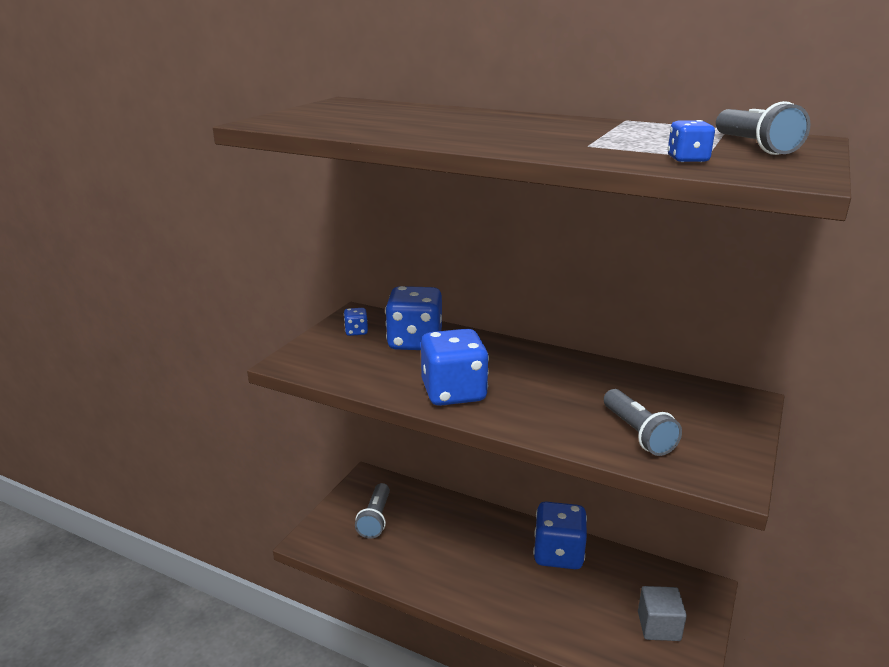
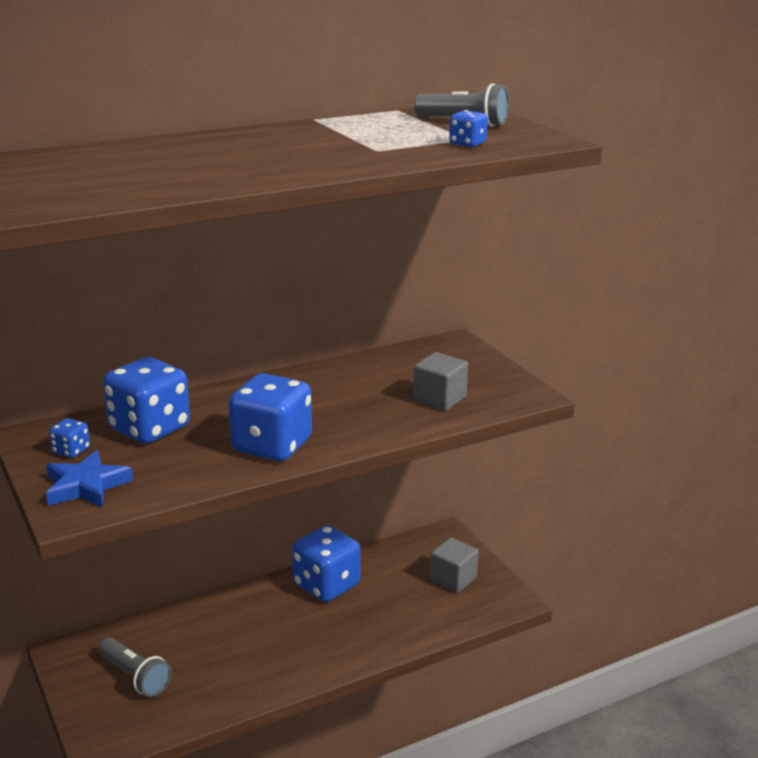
camera: 55 degrees left, 0 degrees up
(322, 354) = (86, 486): none -> blue star
(637, 433) = (439, 399): grey flashlight -> grey cube

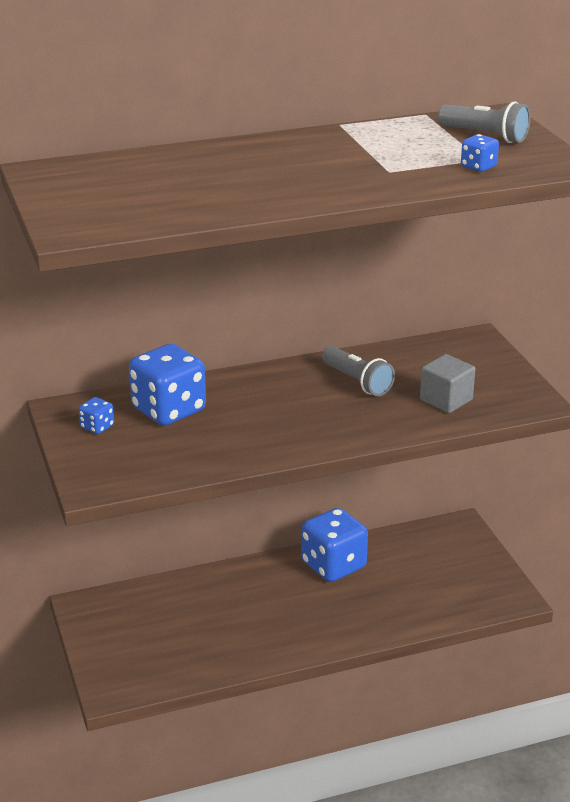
camera: 10 degrees right, 5 degrees up
(86, 486) = (108, 462): blue star -> none
(135, 677) = (144, 634): grey flashlight -> grey flashlight (357, 382)
(272, 446) = (278, 436): blue dice -> none
(453, 579) = (459, 571): grey cube -> none

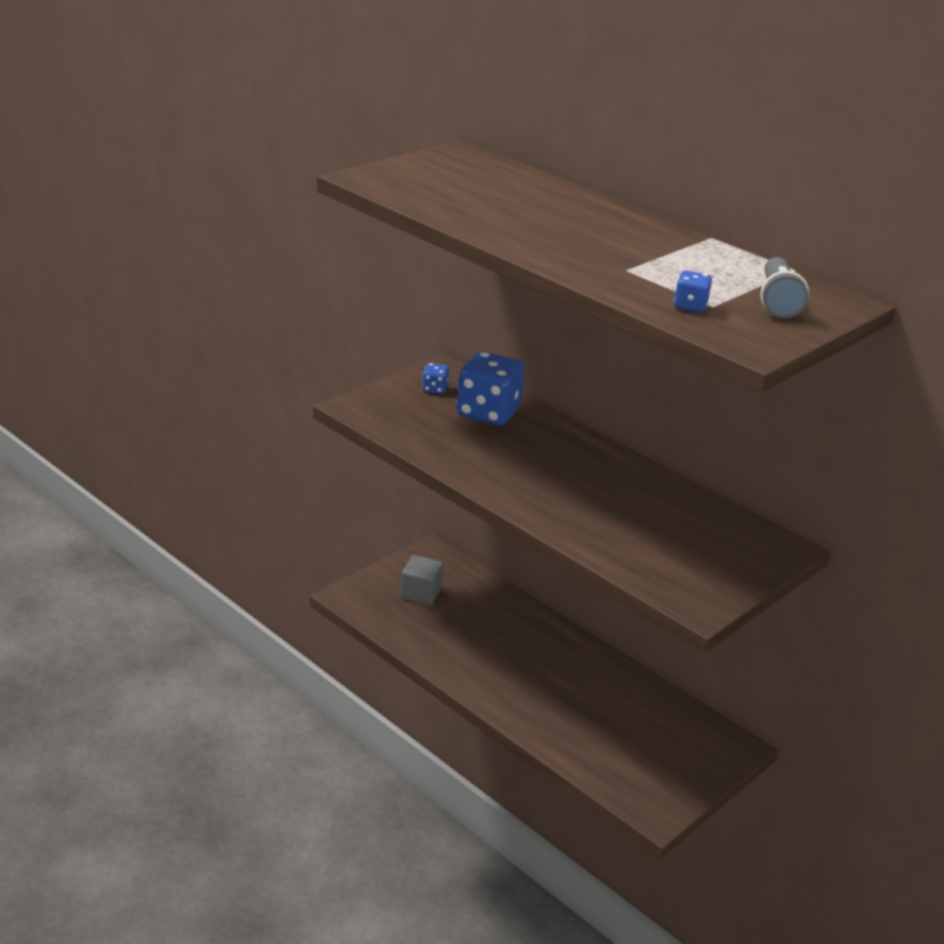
camera: 60 degrees right, 0 degrees up
(333, 565) = (598, 674): blue dice -> none
(357, 382) = (626, 493): grey flashlight -> none
(446, 400) = (646, 549): grey cube -> grey cube (420, 593)

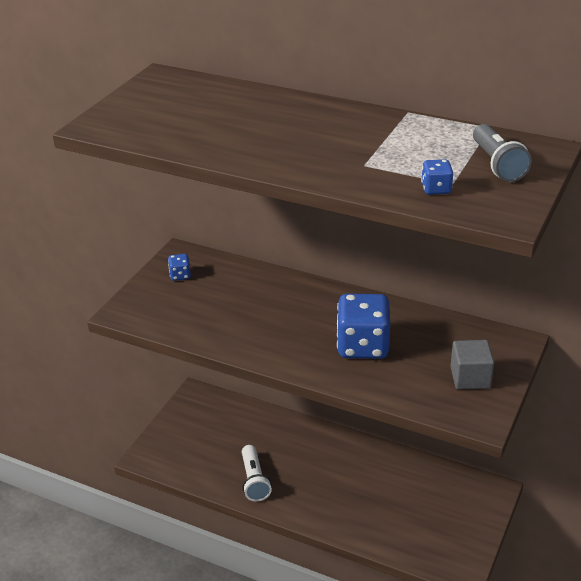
camera: 15 degrees left, 5 degrees up
(420, 593) = (202, 435): grey cube -> grey cube (470, 377)
(457, 654) = (254, 481): none -> white flashlight
(488, 413) = (233, 286): blue dice -> blue dice (362, 346)

